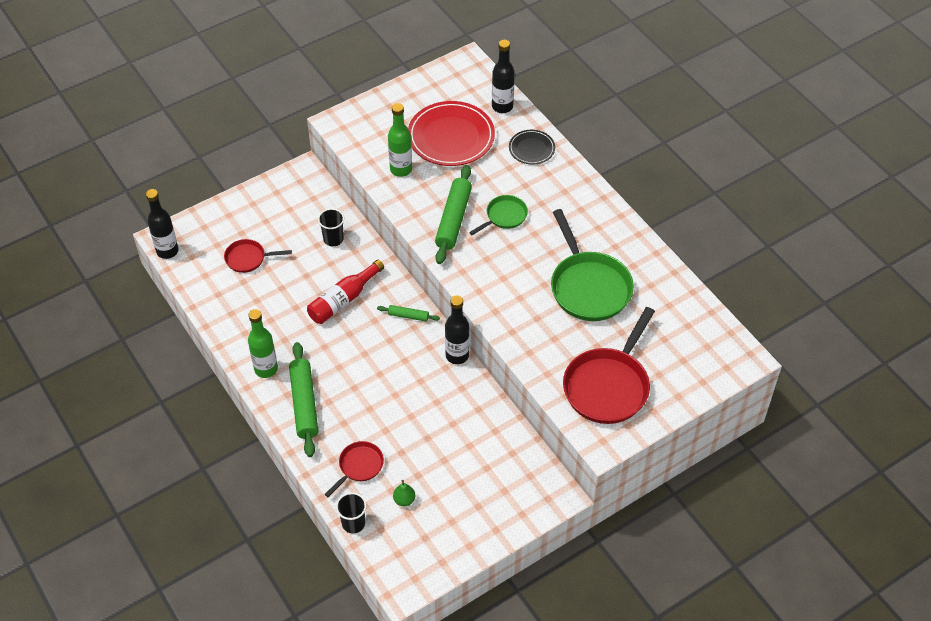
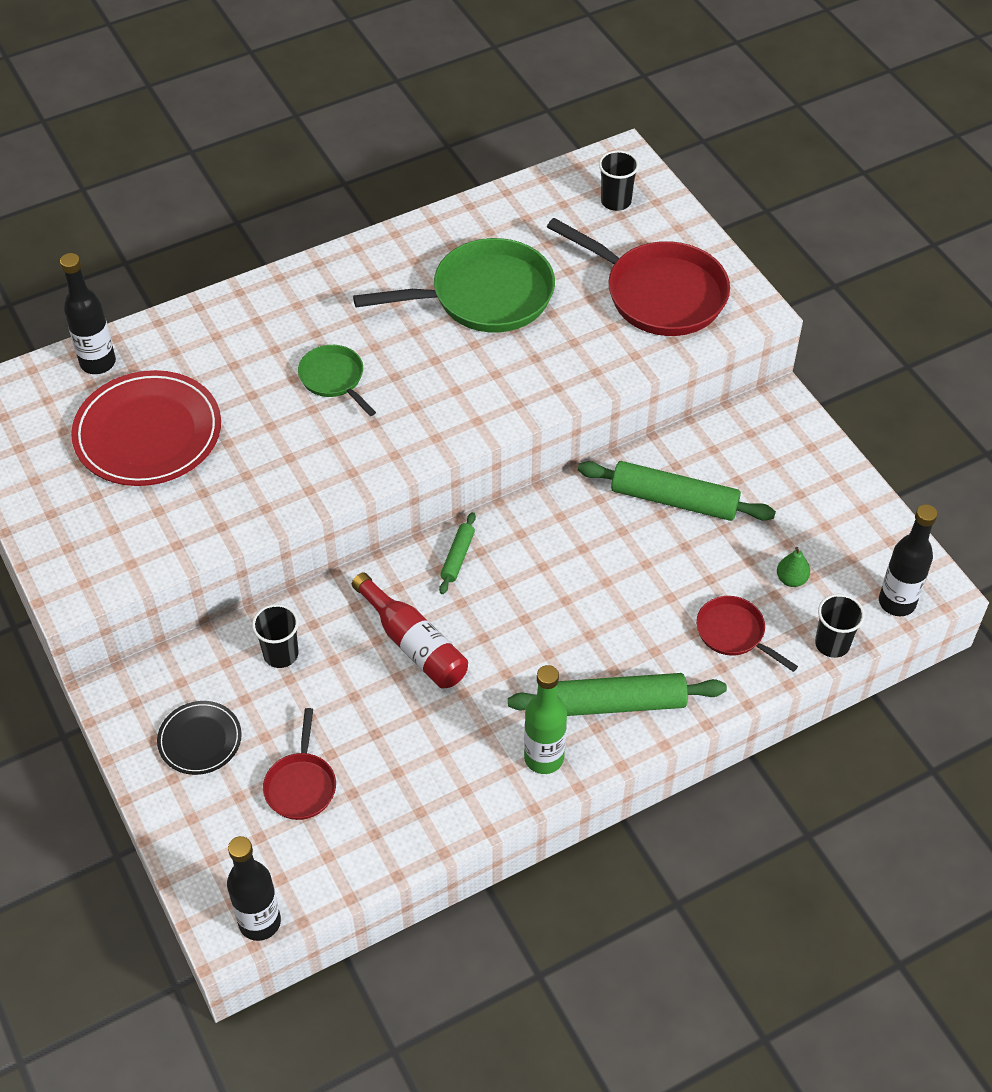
camera: 85 degrees left, 0 degrees up
(401, 169) = (205, 504): green bottle -> none
(453, 220) = (329, 441): green rolling pin -> green rolling pin (674, 500)
(457, 355) = (540, 500): black bottle -> black bottle (897, 602)
(531, 149) = (200, 335): black plate -> black plate (200, 740)
(697, 357) = (616, 201): none -> black cup

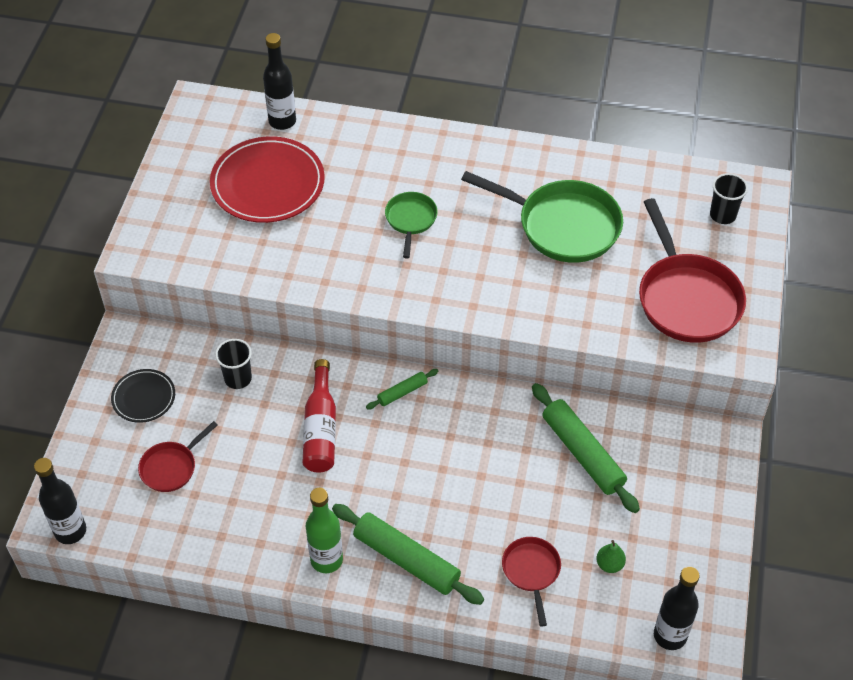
camera: 40 degrees right, 0 degrees up
(832, 644) = (592, 629): black cup -> none

